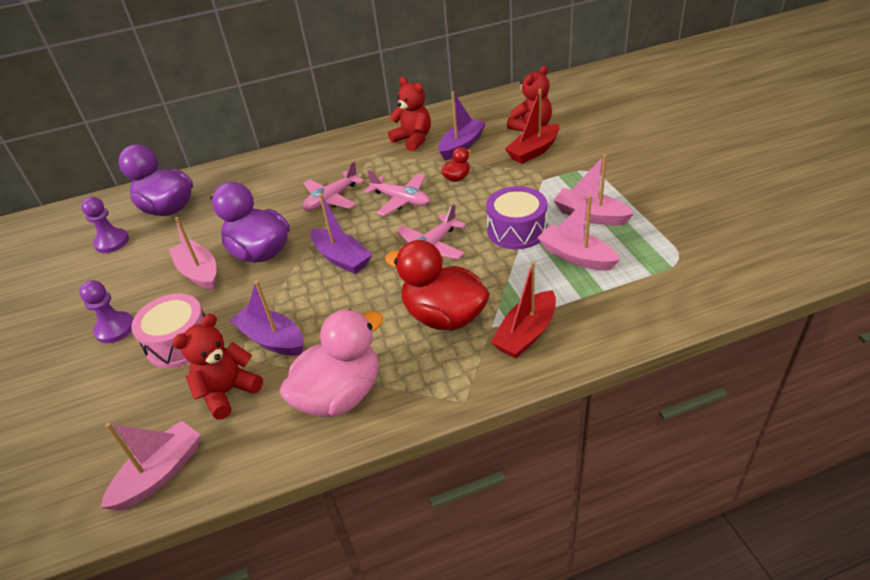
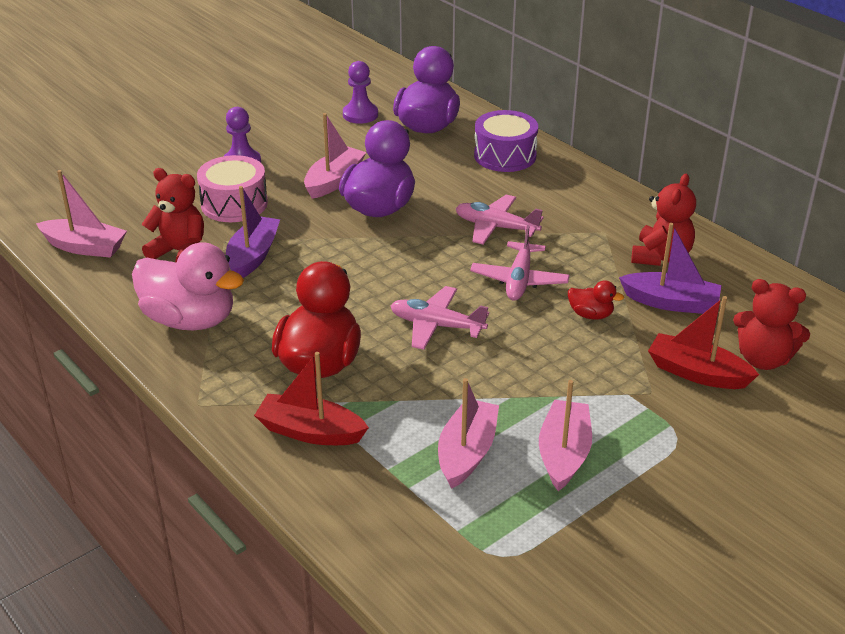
camera: 65 degrees right, 5 degrees down
(341, 258) = (390, 265): purple boat -> none
(516, 230) = (500, 390): purple drum -> purple drum (505, 155)

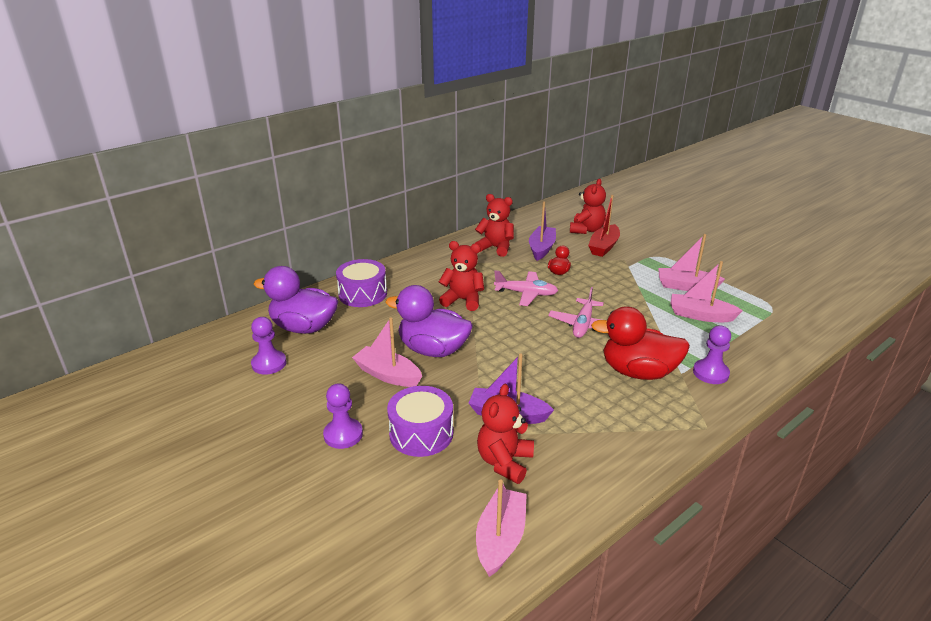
camera: 90 degrees left, 5 degrees down
(190, 320) = (605, 443): pink duck -> none
(234, 204) = (421, 433): pink drum -> purple drum
(310, 431) = (710, 373): red boat -> purple pawn
(496, 227) = (463, 300): pink plane -> red teddy bear

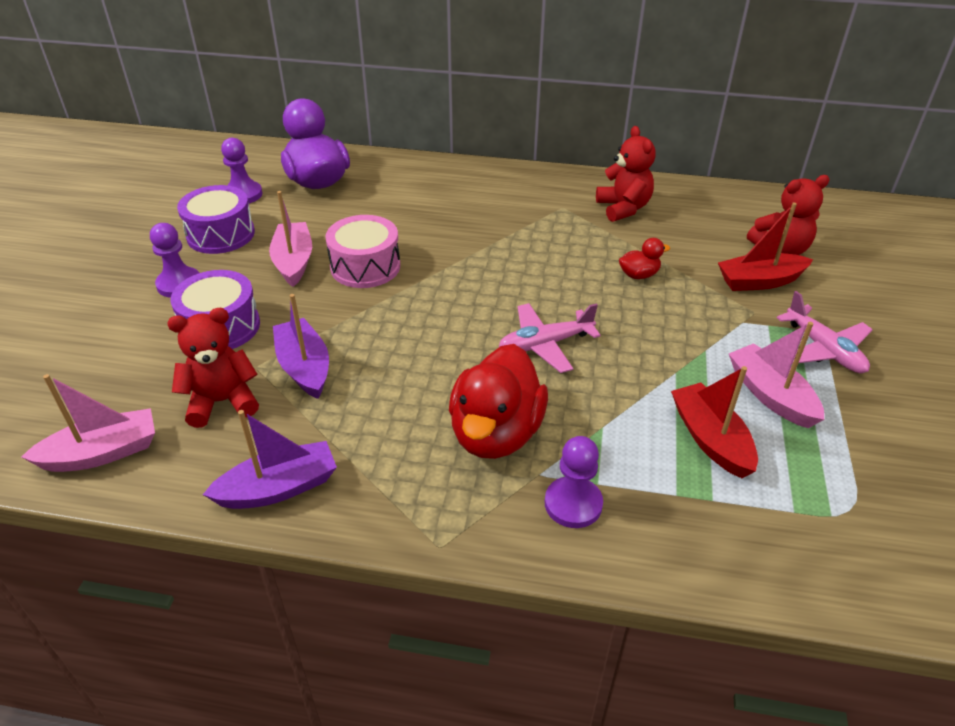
camera: 50 degrees right, 10 degrees up
(363, 294) = (412, 180): purple drum -> purple drum (221, 234)
(433, 350) = (365, 266): purple duck -> pink drum
(463, 300) = (481, 240): red teddy bear -> none
(526, 294) = (555, 274): pink plane -> pink plane (823, 349)
(541, 248) = (675, 238): purple boat -> purple boat (279, 488)
(638, 372) = (496, 433): red duck -> red duck turned 135 degrees counterclockwise
(700, 315) = (710, 439): pink boat -> red boat

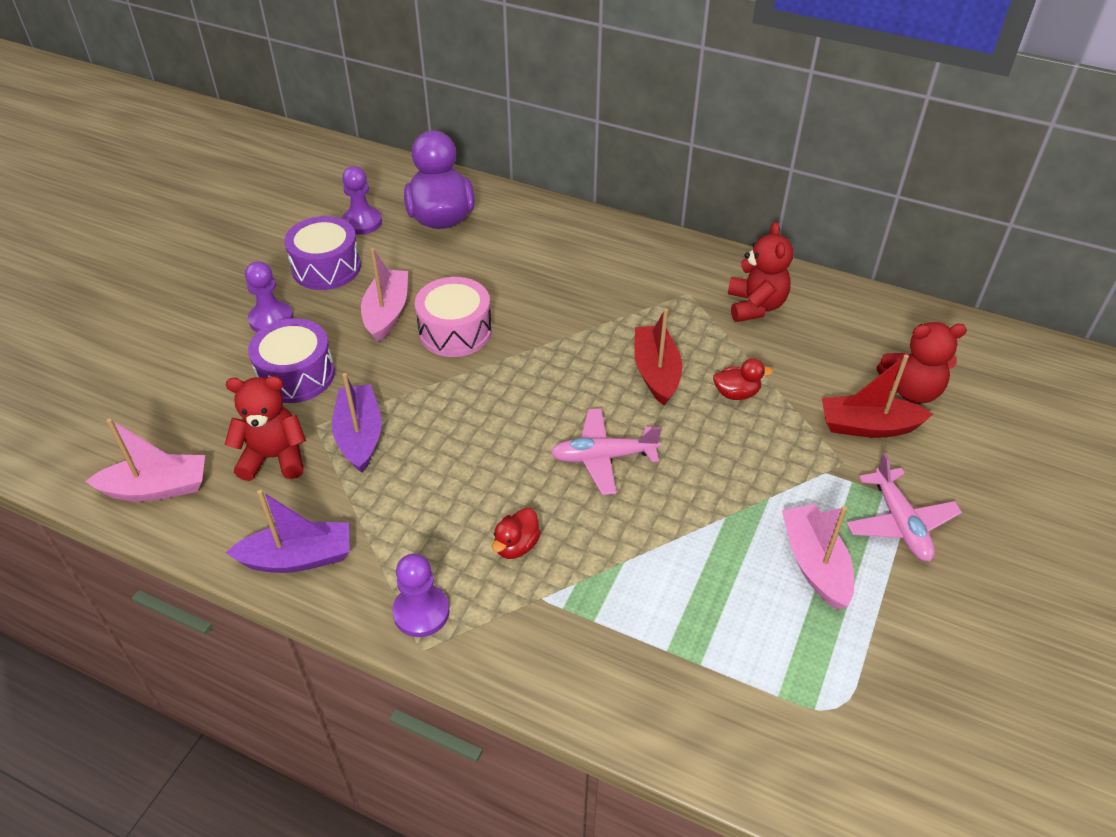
camera: 15 degrees right, 5 degrees up
(496, 433) = (516, 545): red duck -> red duck, size x0.45
(573, 504) = (561, 636): purple pawn -> purple pawn (421, 612)
(710, 439) = (728, 599): red boat -> red boat (656, 372)

